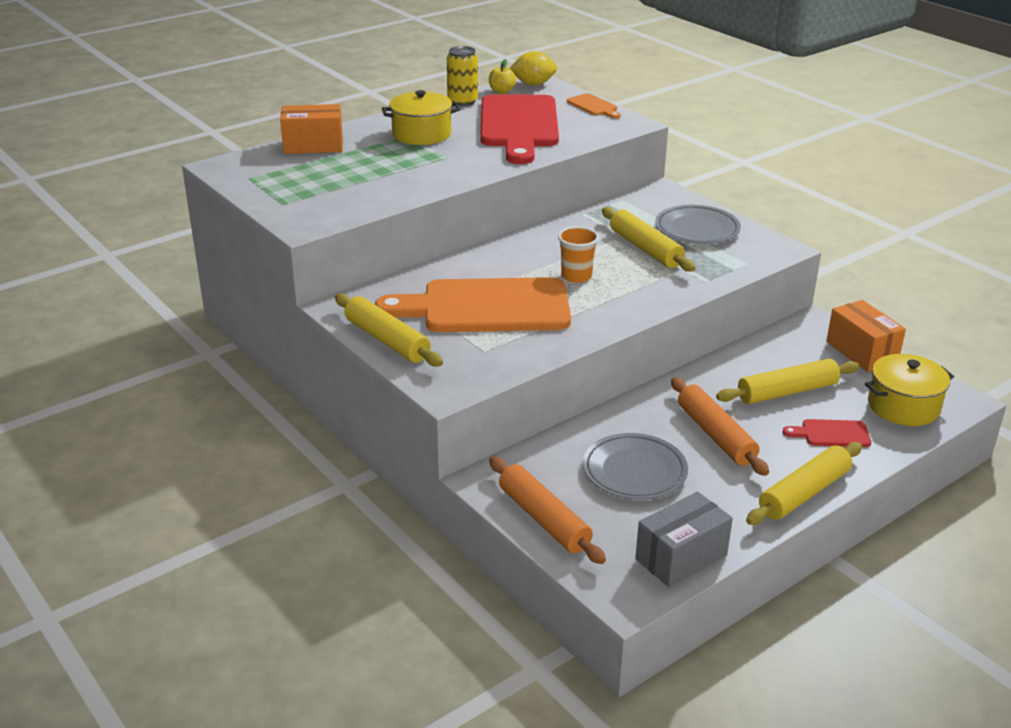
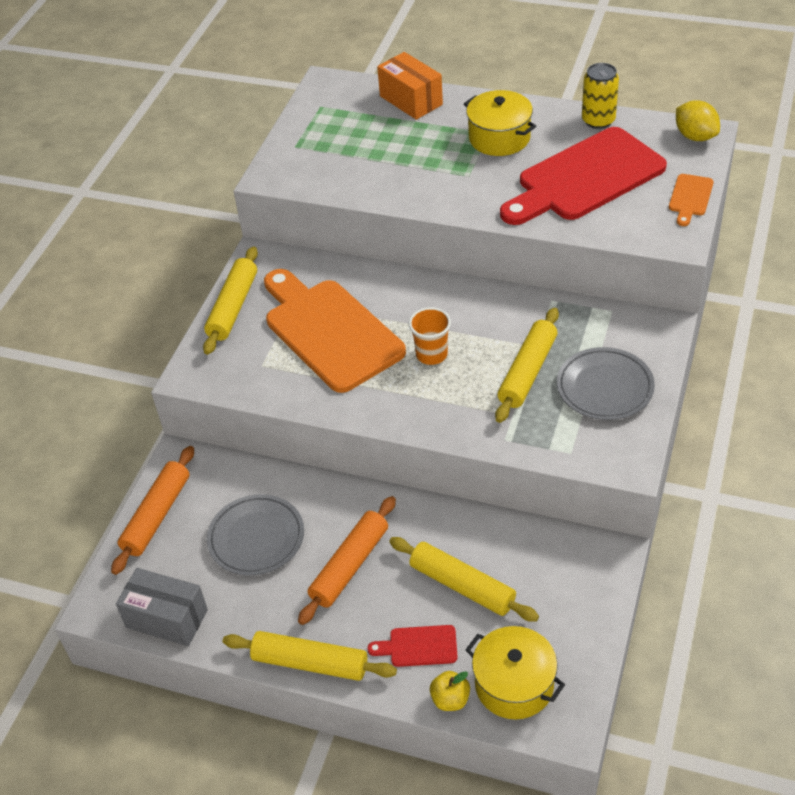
camera: 60 degrees right, 15 degrees up
(501, 91) = (651, 128): yellow apple -> yellow apple (450, 699)
(831, 434) = (418, 646): red cutting board -> red cutting board turned 60 degrees counterclockwise
(861, 352) = (588, 614): orange box -> none

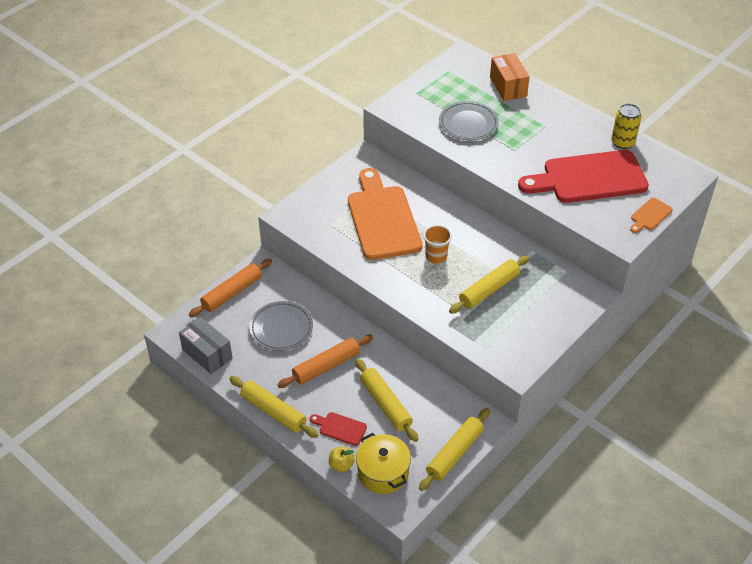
camera: 20 degrees right, 0 degrees up
(233, 307) = (333, 182): yellow rolling pin -> yellow rolling pin (454, 453)
(499, 138) = (550, 132): yellow pot -> none
(604, 387) = (531, 317): grey plate -> grey plate (468, 124)
(695, 136) = (681, 176): yellow lemon -> none

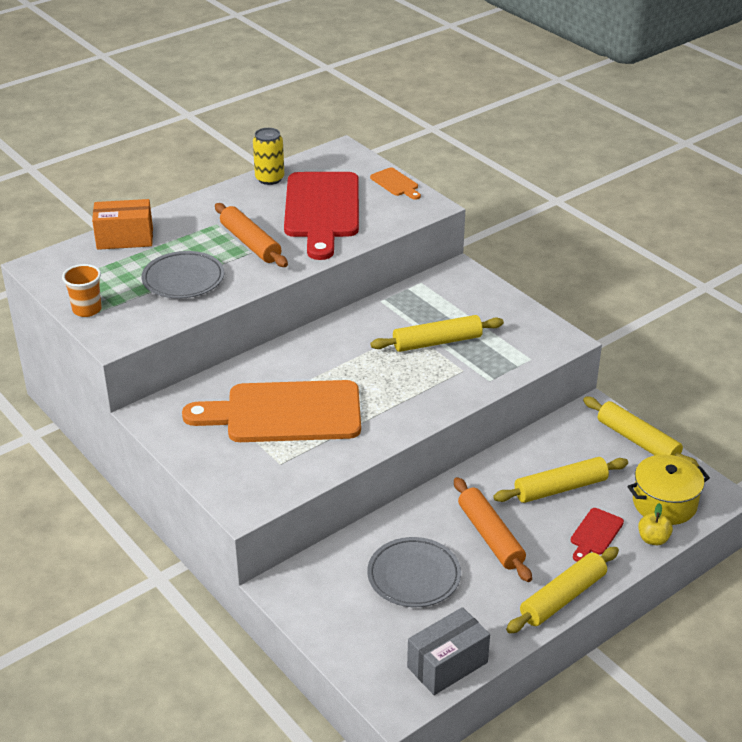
camera: 80 degrees left, 10 degrees down
(232, 293) = (330, 627): orange rolling pin -> orange rolling pin (250, 243)
(436, 256) = (370, 375): orange cup -> orange cup (87, 310)
(489, 289) = (437, 342): yellow rolling pin -> yellow rolling pin turned 75 degrees counterclockwise

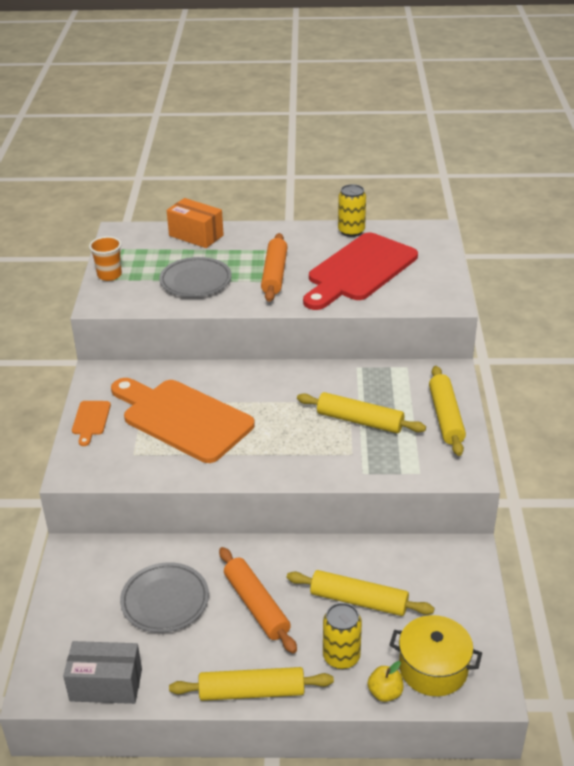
camera: 40 degrees right, 0 degrees up
(396, 183) = (445, 273): orange cutting board -> orange cutting board (91, 420)
(490, 536) = (256, 606): orange rolling pin -> orange rolling pin turned 45 degrees counterclockwise
(595, 534) = (341, 656): red cutting board -> yellow can
(638, 441) = (475, 600): yellow rolling pin -> yellow rolling pin (445, 417)

